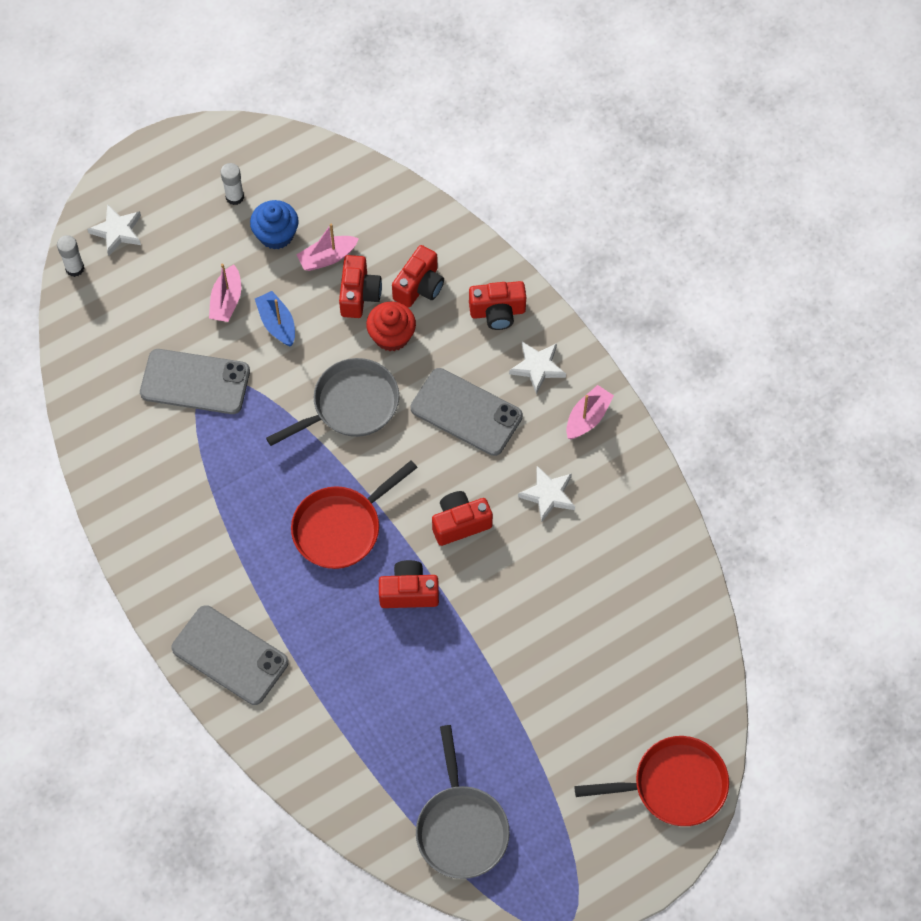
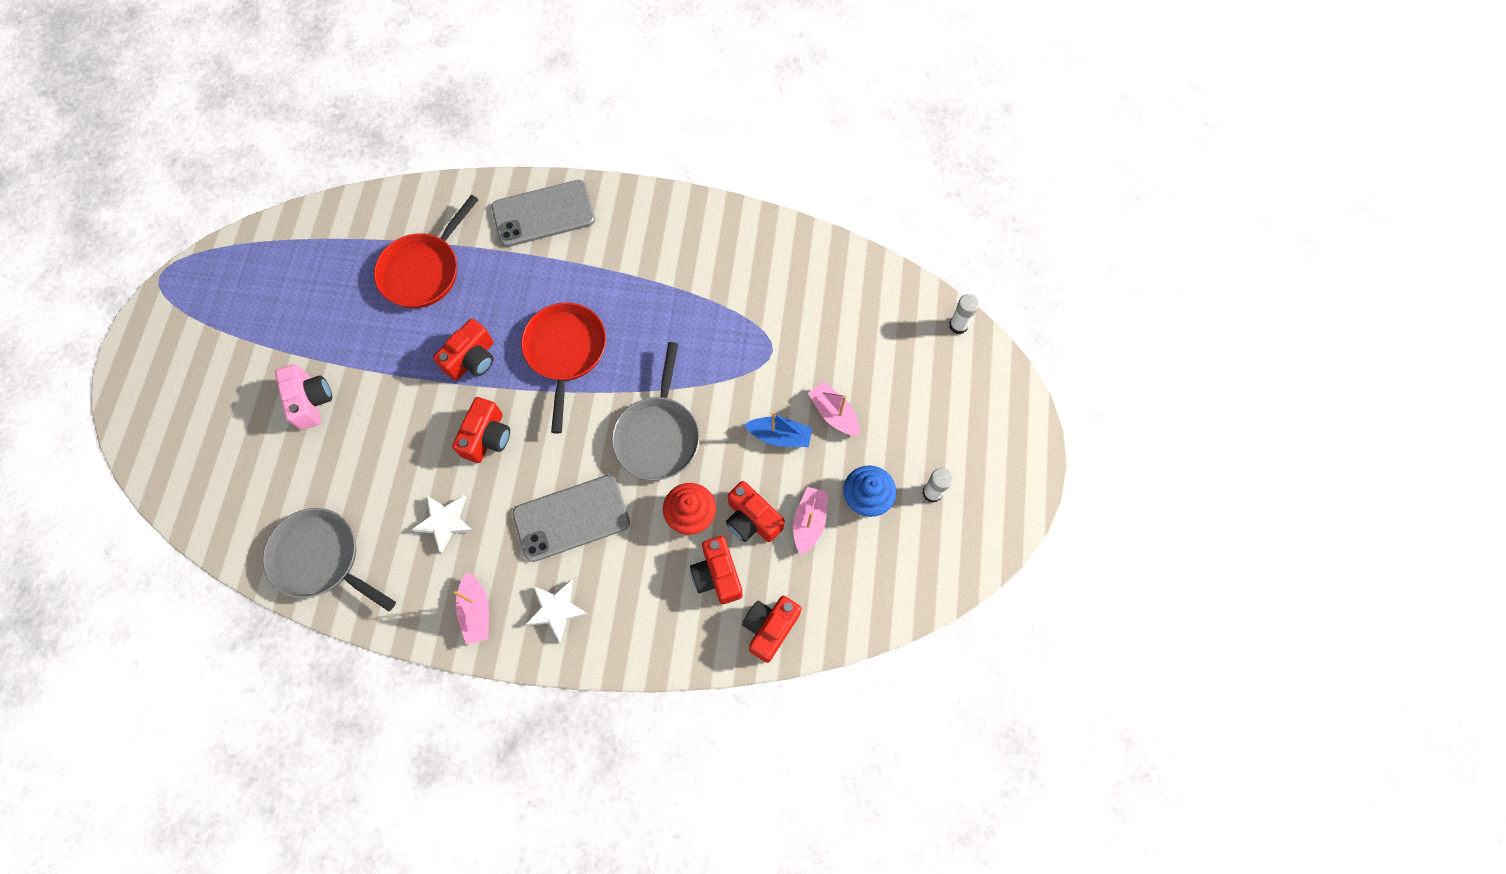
camera: 130 degrees right, 5 degrees up
(117, 231) = (969, 379): white star -> none
(195, 382) = (779, 340): grey phone -> none
(461, 827) = (285, 264): grey pan -> grey pan (321, 559)
(497, 312) = (636, 620): red camera -> red camera (770, 628)
(551, 682) = (311, 401): none -> pink camera
(673, 785) = (159, 421): red pan -> red pan (424, 270)

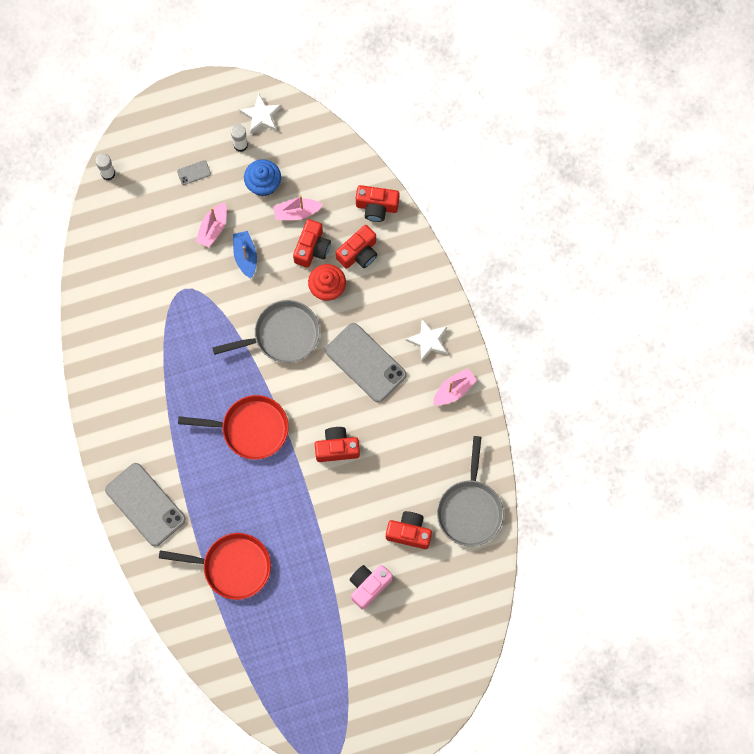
camera: 115 degrees left, 5 degrees up
(445, 522) = (407, 443): white star -> white star (261, 116)
(472, 359) = (285, 491): red camera -> red camera (409, 532)
(565, 352) = (250, 428): red pan -> red pan turned 150 degrees counterclockwise
(918, 422) = (194, 172): none -> grey phone

